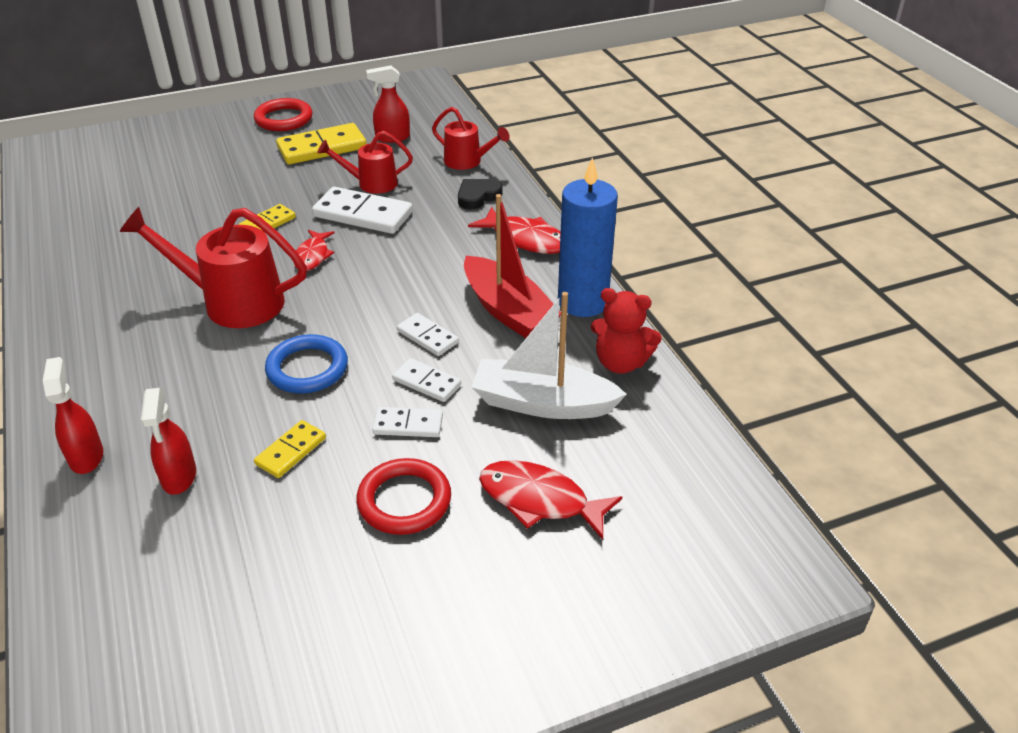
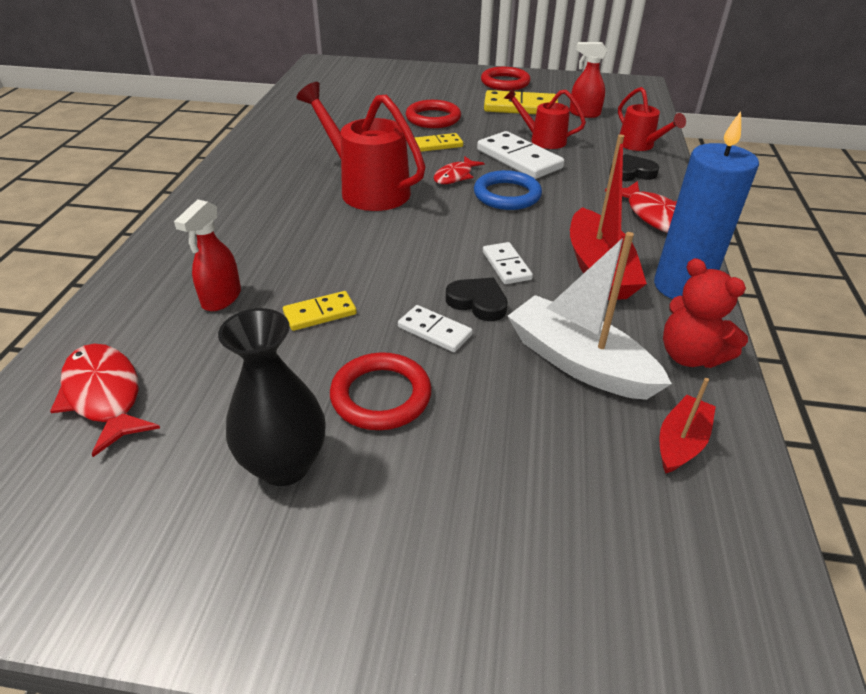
camera: 30 degrees right, 0 degrees up
(86, 456) = (174, 258): red spray bottle -> none
(237, 190) = (433, 118): none -> red ring
(307, 368) = (385, 255): blue ring -> blue ring (507, 195)
(368, 592) = (284, 465): none -> black vase
(426, 382) = (478, 302): white domino -> black heart
(540, 500) = (512, 455): red fish -> red fish (104, 396)
(650, 436) = (681, 442): none -> red boat

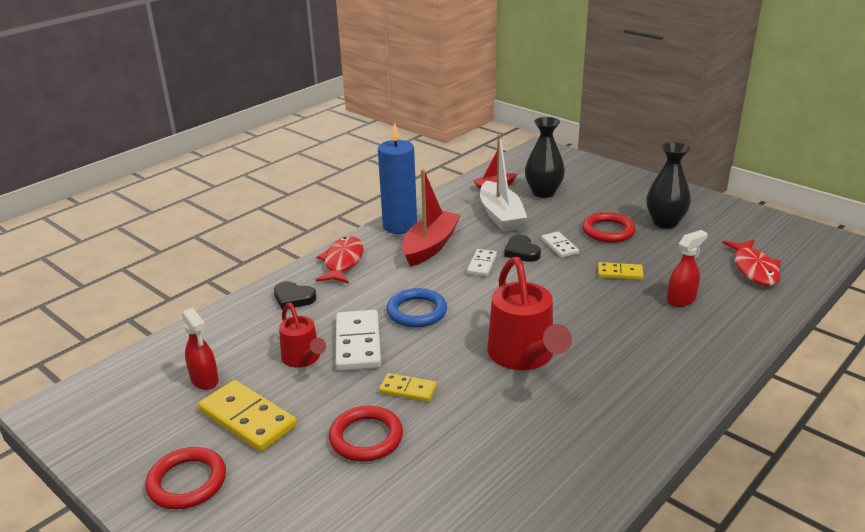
camera: 145 degrees left, 10 degrees down
(455, 176) = (435, 344): red fish -> none
(575, 464) = (543, 192): none -> black vase
(640, 145) = (236, 321): red watering can -> none
(690, 356) = (446, 204): red teddy bear -> none

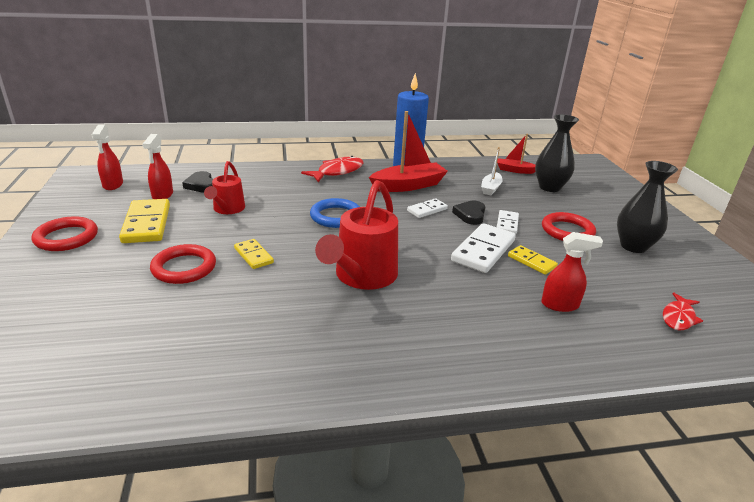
camera: 35 degrees right, 0 degrees up
(121, 399) = (113, 185): none -> red spray bottle
(293, 298) = (277, 178): black heart -> black heart (201, 185)
(358, 343) = (270, 216): white domino -> white domino (483, 251)
(501, 216) = (490, 188): white boat -> white boat, size x0.55
(754, 269) = (678, 317): red fish -> red fish, size x0.66

